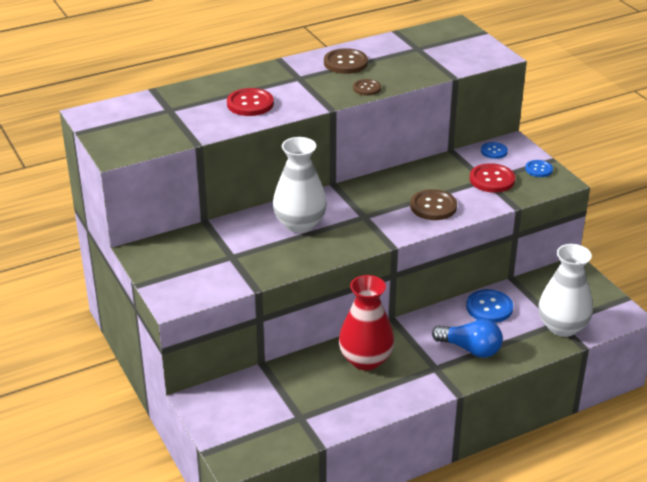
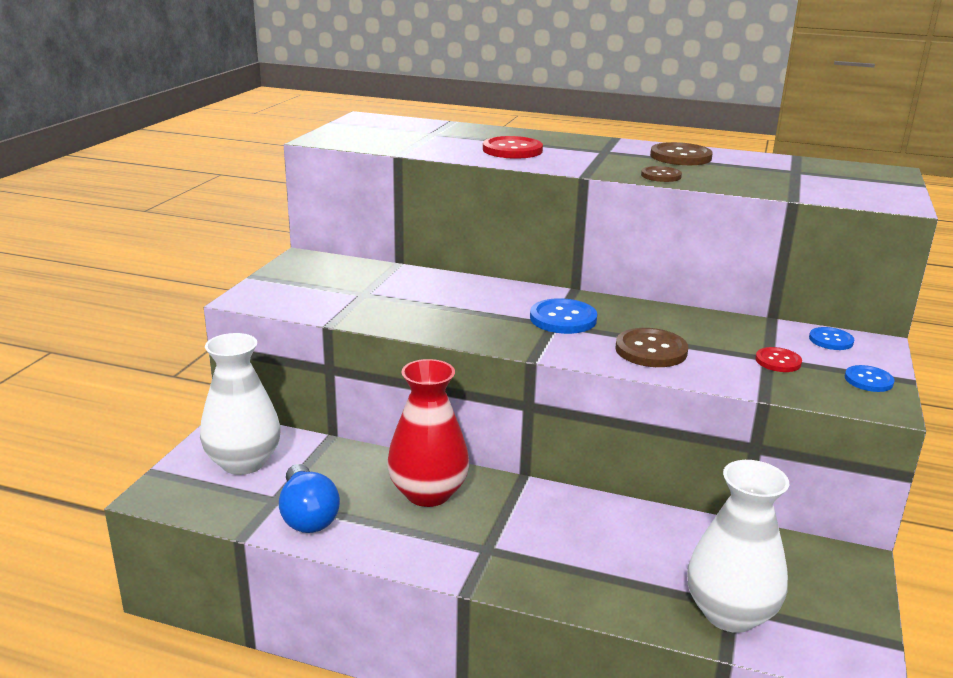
camera: 45 degrees right, 10 degrees down
(300, 224) = (475, 300): white vase -> white vase (243, 462)
(470, 349) = (561, 557): blue light bulb -> blue light bulb (307, 515)
(489, 307) = (658, 532): blue button -> blue button (563, 319)
(492, 180) = (778, 361): red button -> red button, size x0.61

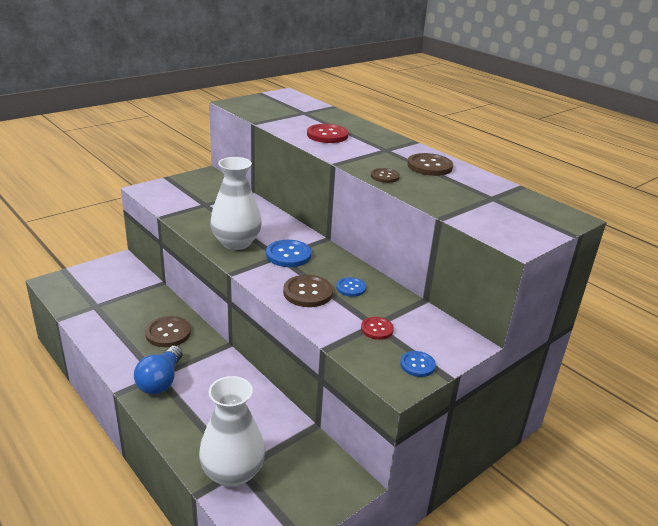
camera: 30 degrees right, 5 degrees up
(243, 462) = (106, 281): white vase -> white vase (236, 243)
(307, 515) = (99, 320): blue light bulb -> blue light bulb (161, 381)
(428, 493) = (168, 333): red vase -> brown button
(831, 340) = (439, 329): blue button -> blue button (351, 288)

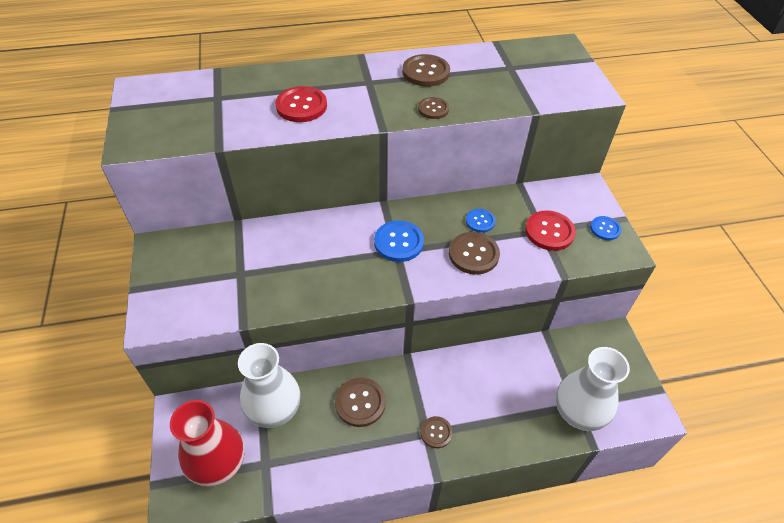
camera: 60 degrees left, 20 degrees up
(88, 287) = (218, 463): none -> red vase
(161, 381) = (436, 432): blue light bulb -> brown button
(236, 243) = (349, 275): white vase -> white vase (274, 409)
(377, 329) = (549, 232): red button -> red button, size x1.64

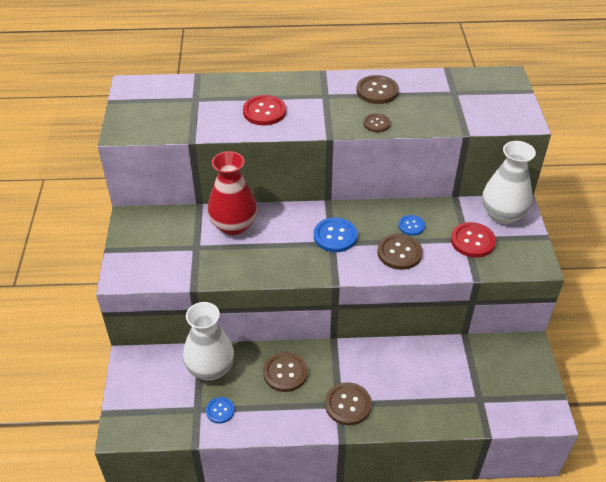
camera: 10 degrees right, 5 degrees down
(218, 463) = (158, 404): red vase -> red vase (233, 225)
(436, 432) = (348, 404): brown button -> brown button, size x1.64
(579, 412) = (480, 405): white vase -> white vase (502, 214)
(605, 229) = (525, 244): blue button -> blue button (220, 411)

